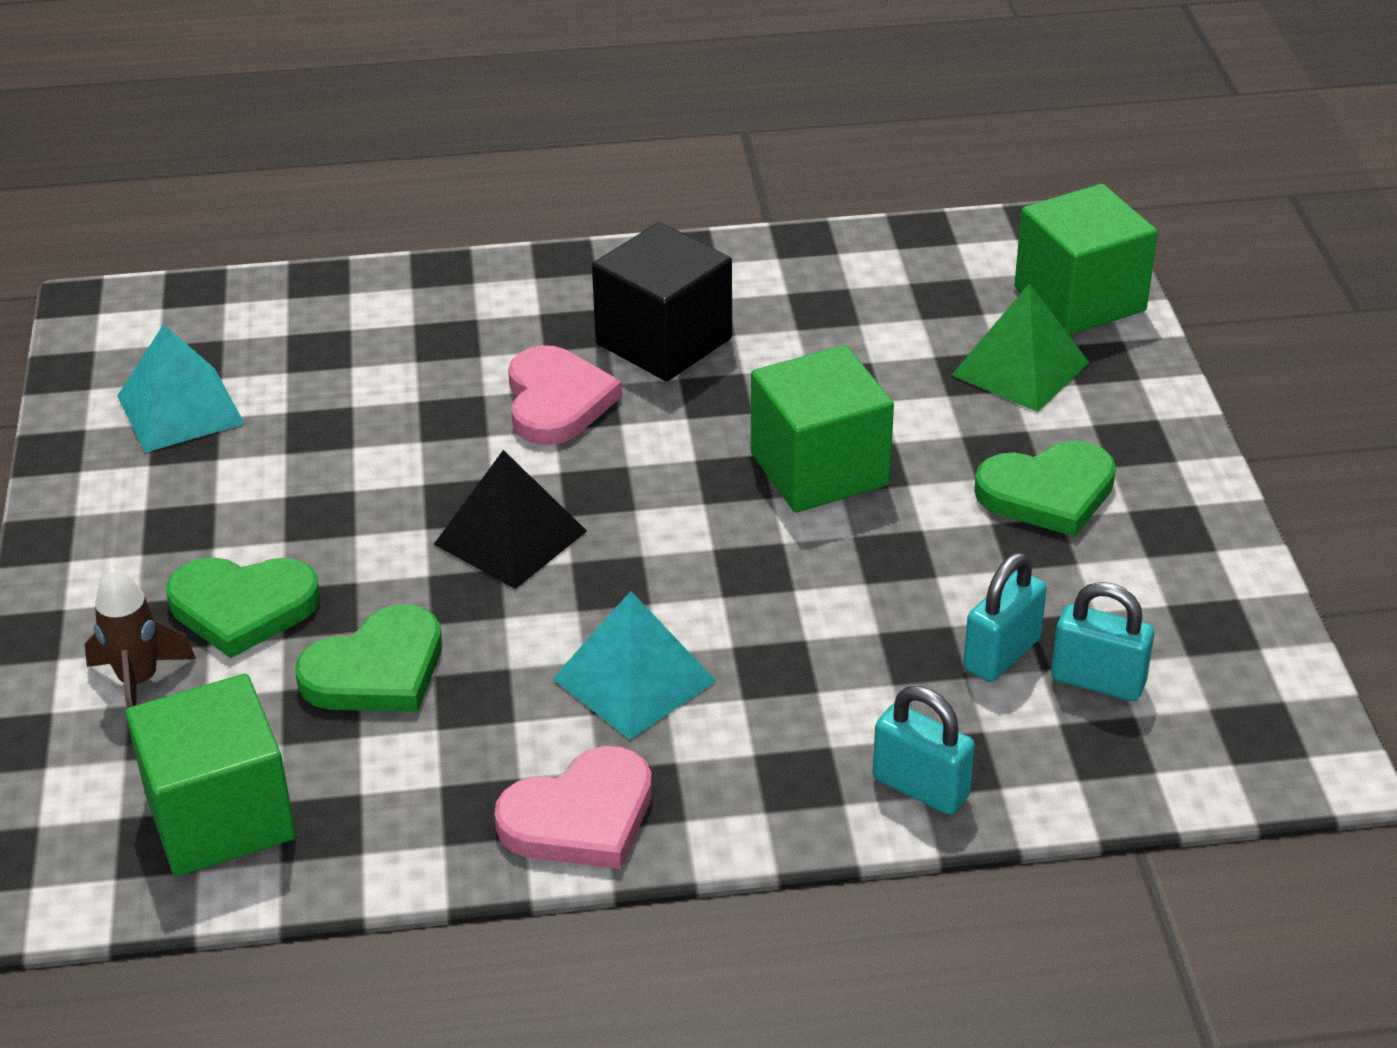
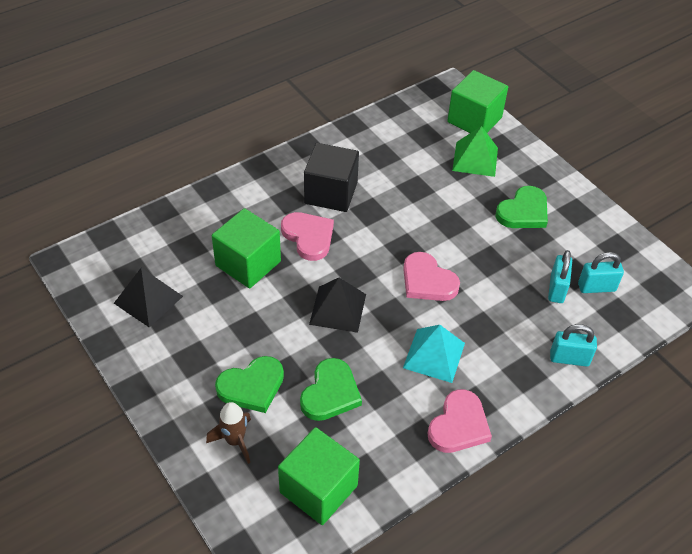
camera: 30 degrees left, 10 degrees up
(180, 409) = (148, 299): turquoise pyramid -> black pyramid
(731, 549) = (427, 281): none -> pink heart
(819, 469) = (434, 232): green cube -> green cube (248, 263)

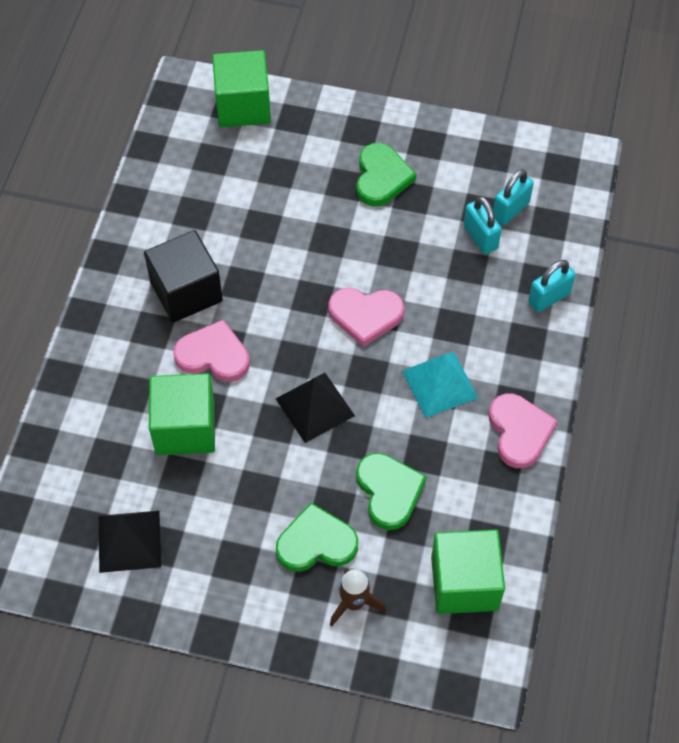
camera: 40 degrees left, 10 degrees up
(252, 386) = (316, 543): green heart -> green heart turned 120 degrees counterclockwise
(475, 159) = (285, 151): green pyramid -> none

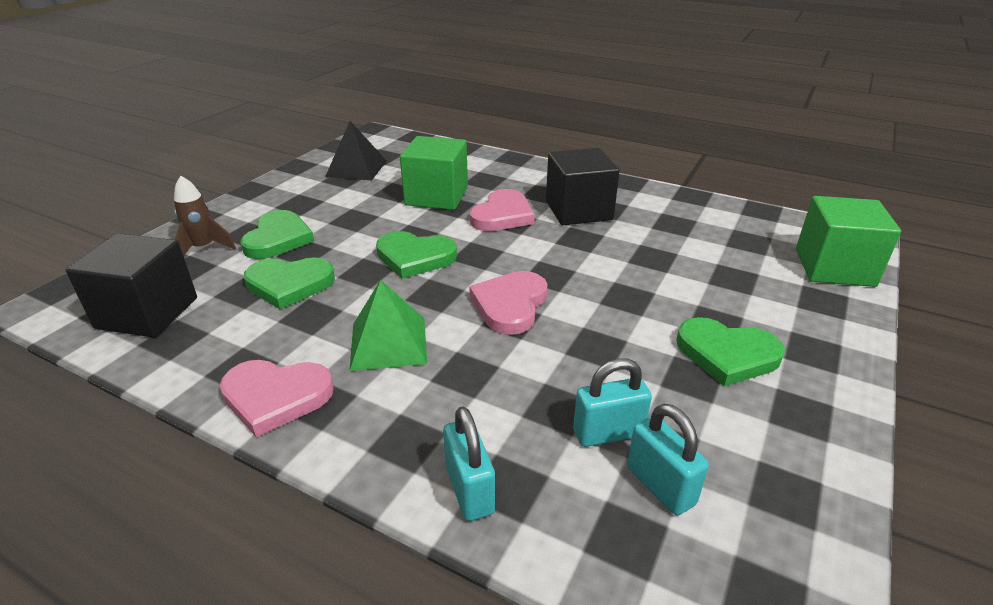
camera: 105 degrees right, 25 degrees down
(315, 407) = (415, 257): black pyramid -> green heart
(439, 384) = (388, 343): turquoise pyramid -> green pyramid
(464, 583) = (147, 313): green cube -> black cube

